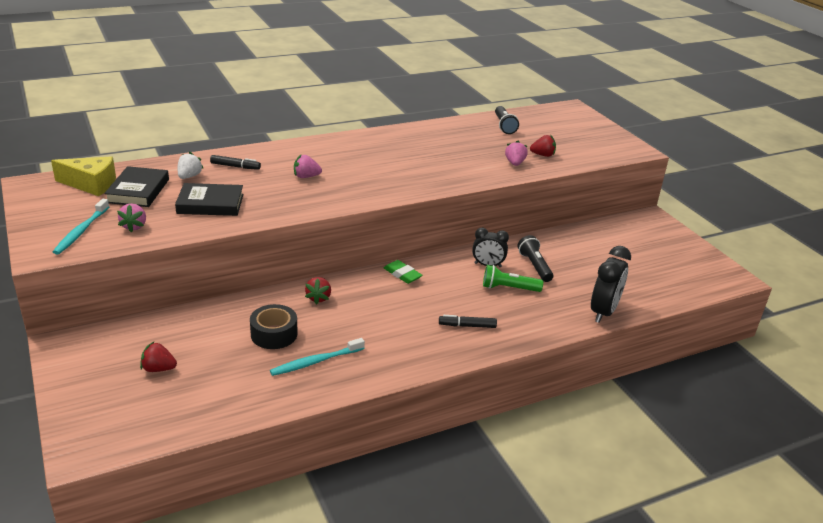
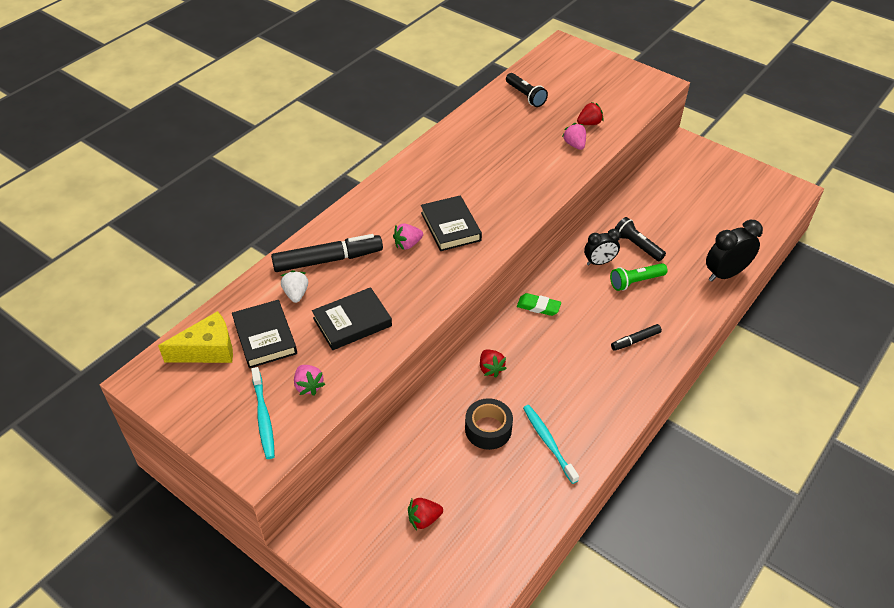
camera: 25 degrees left, 15 degrees up
(235, 166) = (328, 260): black marker -> black marker, size x1.92
(315, 362) = (548, 442): turquoise toothbrush -> turquoise toothbrush turned 120 degrees clockwise
(352, 177) = (450, 226): none -> black book
(603, 312) = (725, 274): black clock -> black clock turned 120 degrees counterclockwise

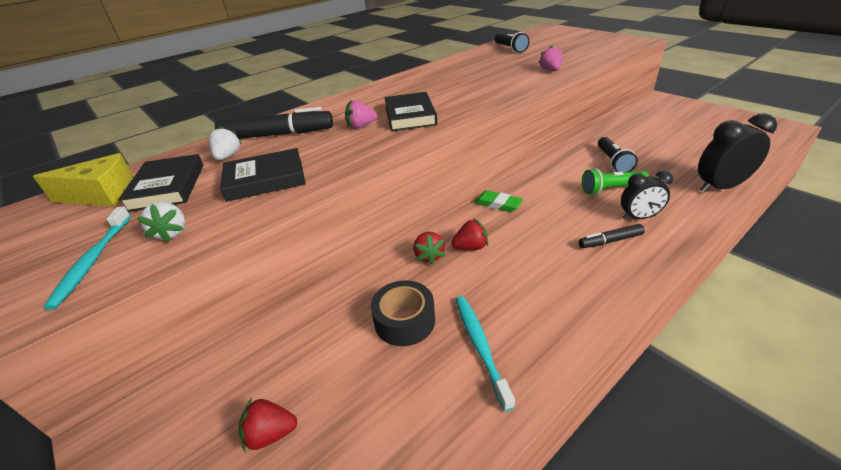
camera: 15 degrees right, 10 degrees down
(308, 386) = (172, 233): pink strawberry -> white strawberry
(589, 123) = (567, 60): red strawberry -> red strawberry (470, 247)
(599, 262) = (570, 173): black clock -> black clock (638, 217)
(637, 246) = (612, 162): black flashlight -> black flashlight turned 150 degrees counterclockwise

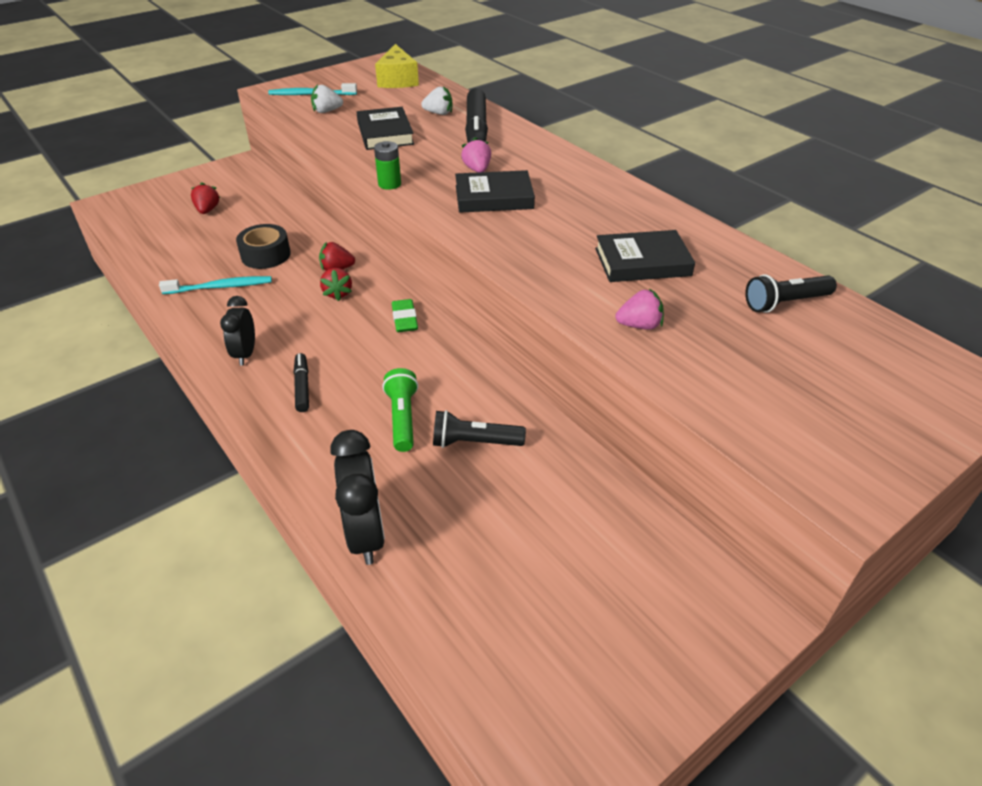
camera: 90 degrees right, 5 degrees up
(167, 187) = (395, 99): black book -> black book (642, 262)
(387, 160) = (389, 184): none -> green battery
(498, 204) = (404, 319): green eraser -> green eraser turned 45 degrees counterclockwise
(638, 217) = (332, 423): black clock -> black clock (245, 354)

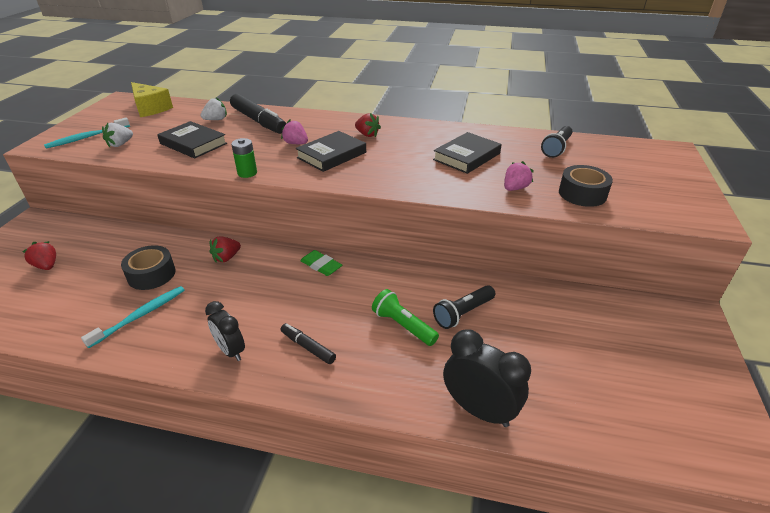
camera: 40 degrees left, 5 degrees down
(337, 293) = (249, 273): red strawberry -> red strawberry (367, 135)
(717, 373) = (582, 194): none -> black tape

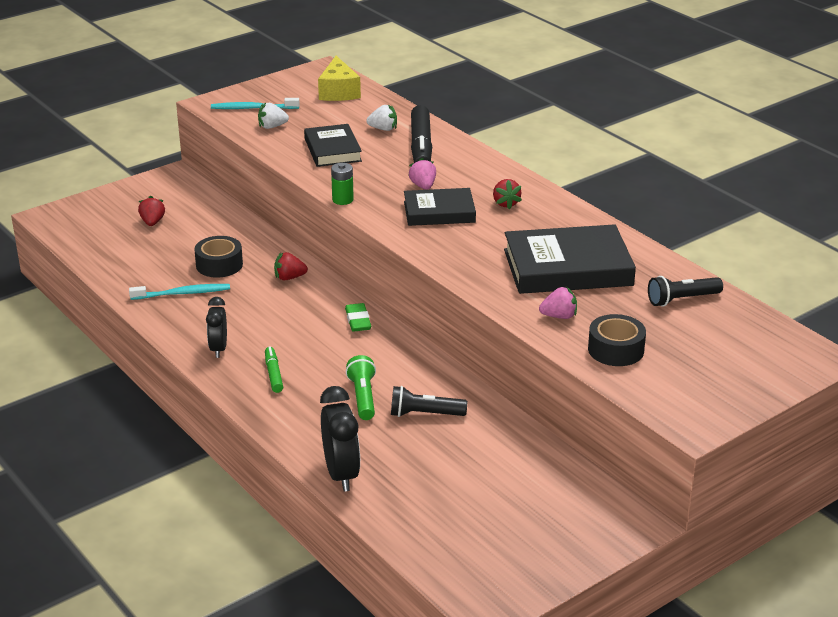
camera: 40 degrees right, 5 degrees down
(308, 347) = (273, 374): black marker -> green marker
(466, 156) = (567, 267): black book -> black book, size x1.61

